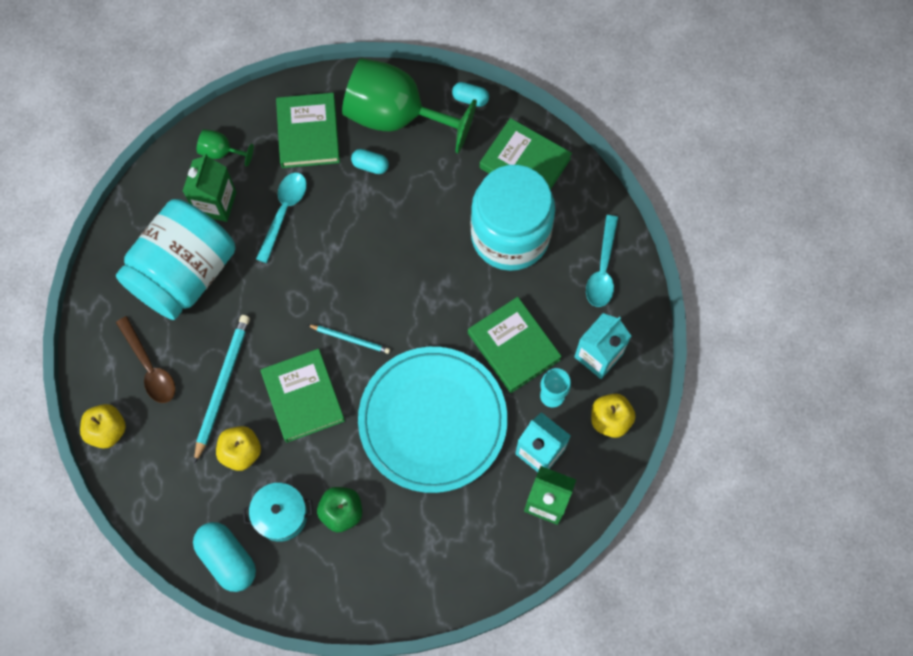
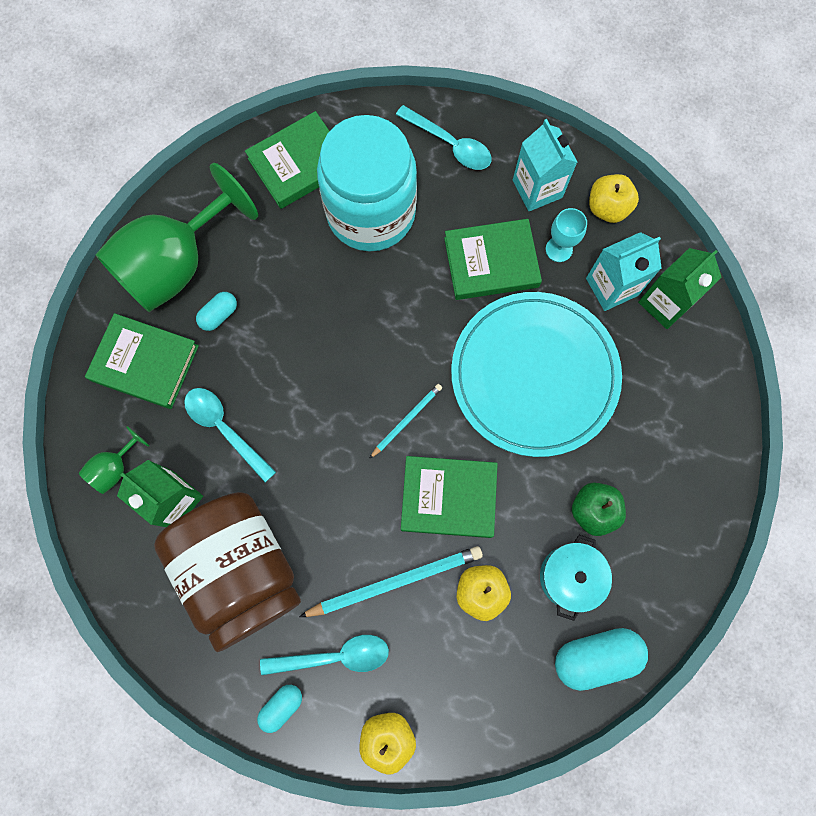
camera: 65 degrees left, 5 degrees up
(149, 367) = (334, 656): brown spoon -> turquoise spoon
(184, 273) = (241, 570): turquoise jar -> brown jar
(222, 386) = (395, 581): turquoise pencil -> turquoise pencil turned 120 degrees clockwise
(470, 98) = (198, 183): turquoise capsule -> turquoise capsule (282, 706)

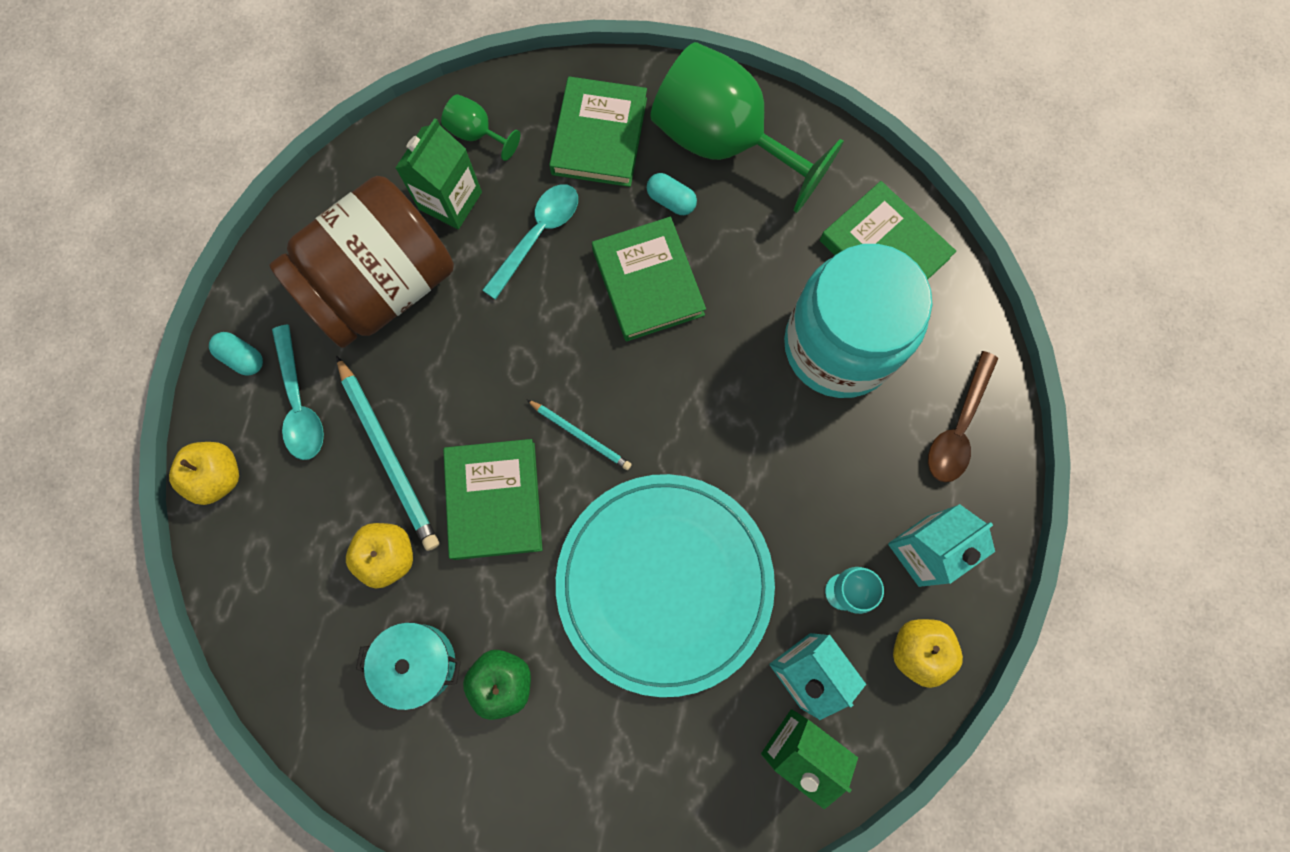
camera: 80 degrees right, 0 degrees up
(450, 144) = (958, 427): turquoise spoon -> brown spoon
(491, 262) = (805, 505): green book -> green book (648, 282)
(595, 656) = (327, 706): turquoise capsule -> none

